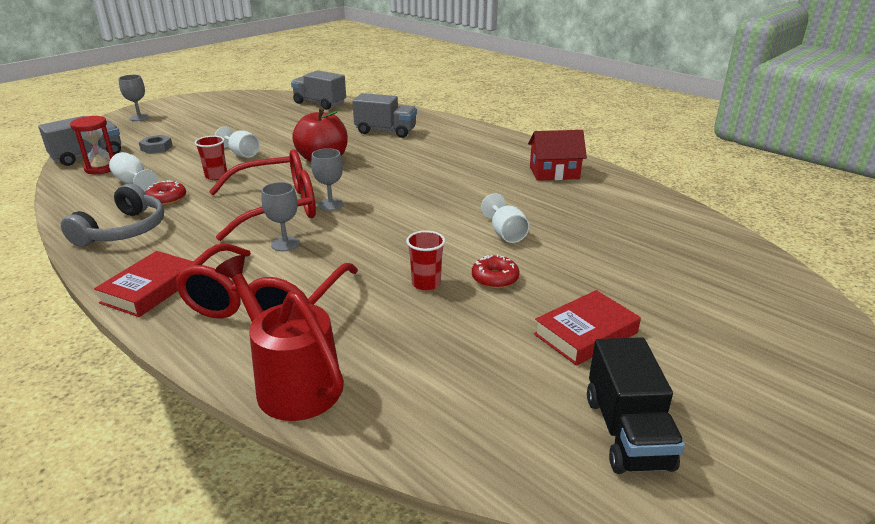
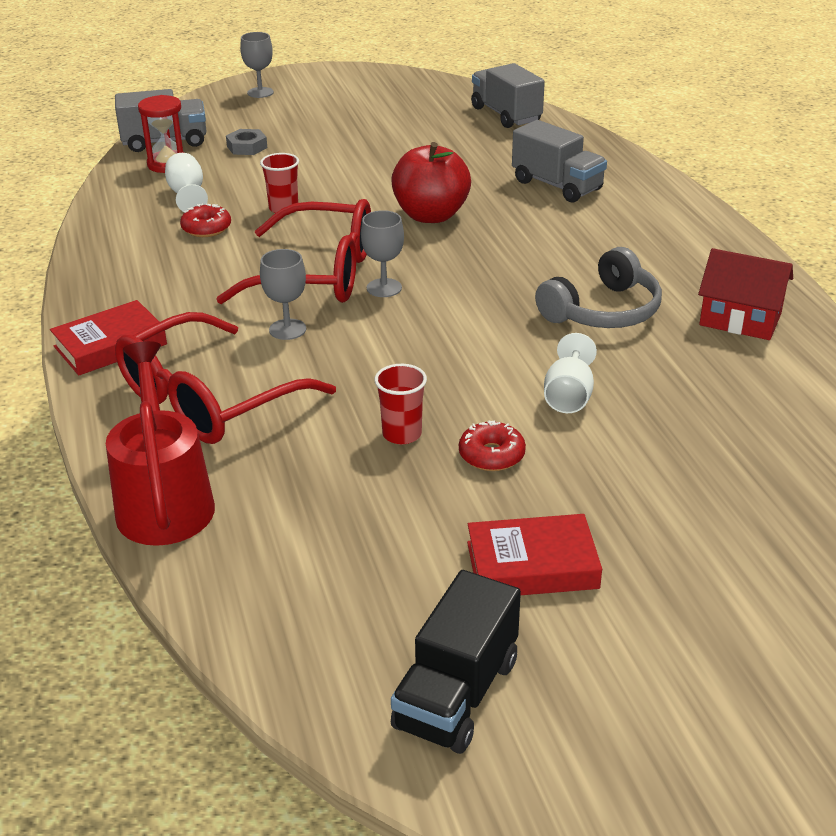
camera: 30 degrees right, 5 degrees up
(123, 230) = (134, 260): grey headphones -> grey headphones (603, 311)
(241, 154) = (338, 180): white goblet -> none

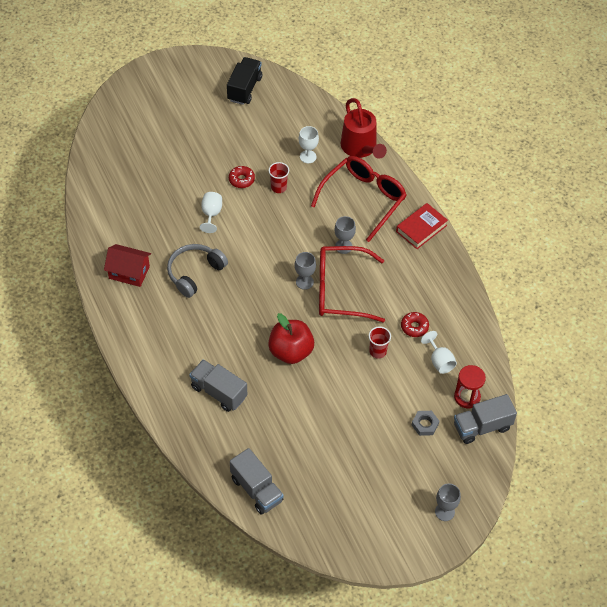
camera: 170 degrees right, 20 degrees up
(310, 492) = (308, 156): none -> white goblet
(532, 565) = (224, 133): red book -> none

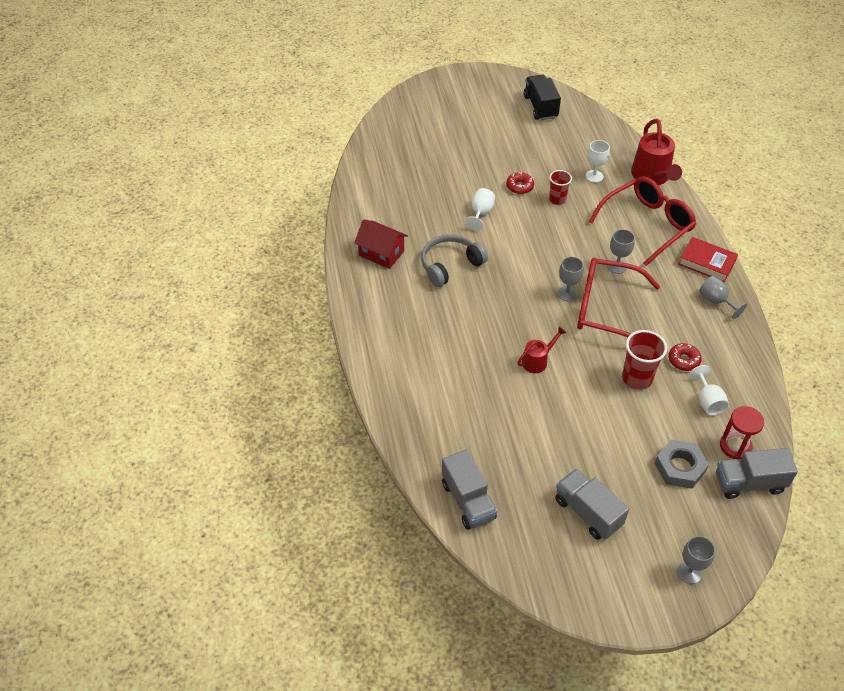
camera: 15 degrees right, 5 degrees down
(218, 392) = (448, 388): grey truck -> grey truck (587, 512)
(244, 89) = (540, 107): black truck -> black truck turned 45 degrees counterclockwise
(291, 351) = (538, 361): red apple -> red watering can
(377, 351) = (637, 378): red cup -> red cup, size x1.54
(421, 228) = (706, 263): red book -> red book turned 60 degrees clockwise
(425, 424) = (680, 467): grey nut -> grey nut, size x1.56
(434, 265) = (716, 301): none -> grey goblet

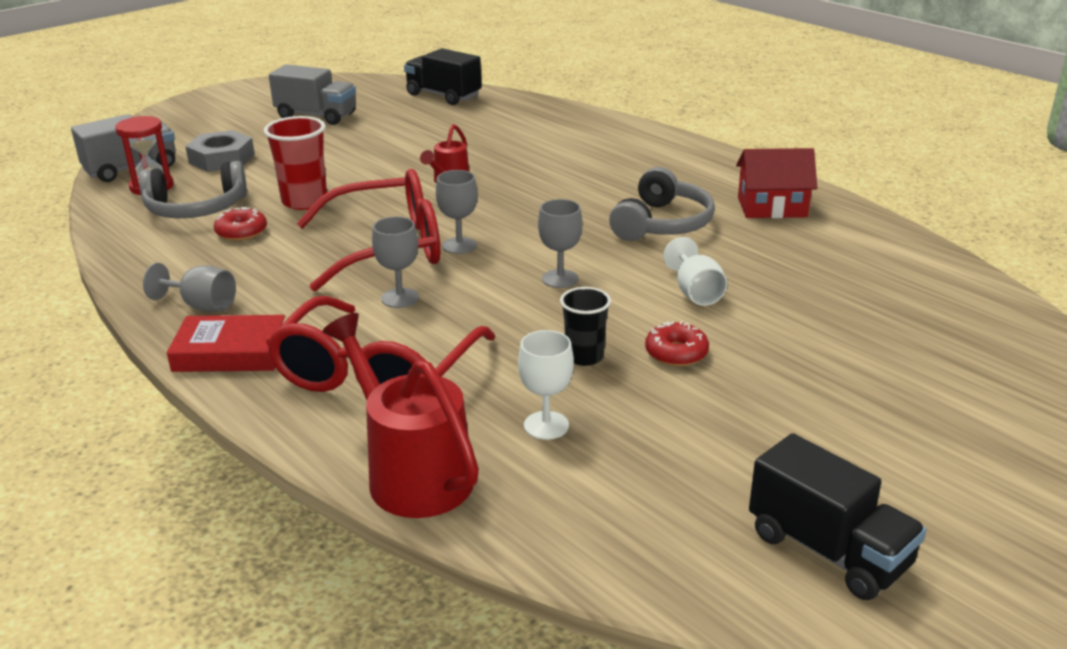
camera: 150 degrees right, 20 degrees down
(468, 501) = (443, 96): grey truck -> black truck
(557, 199) = (584, 357): red cup -> black cup
(689, 572) = (195, 113): grey goblet -> grey goblet (560, 279)
(707, 401) = (196, 208): white goblet -> grey headphones

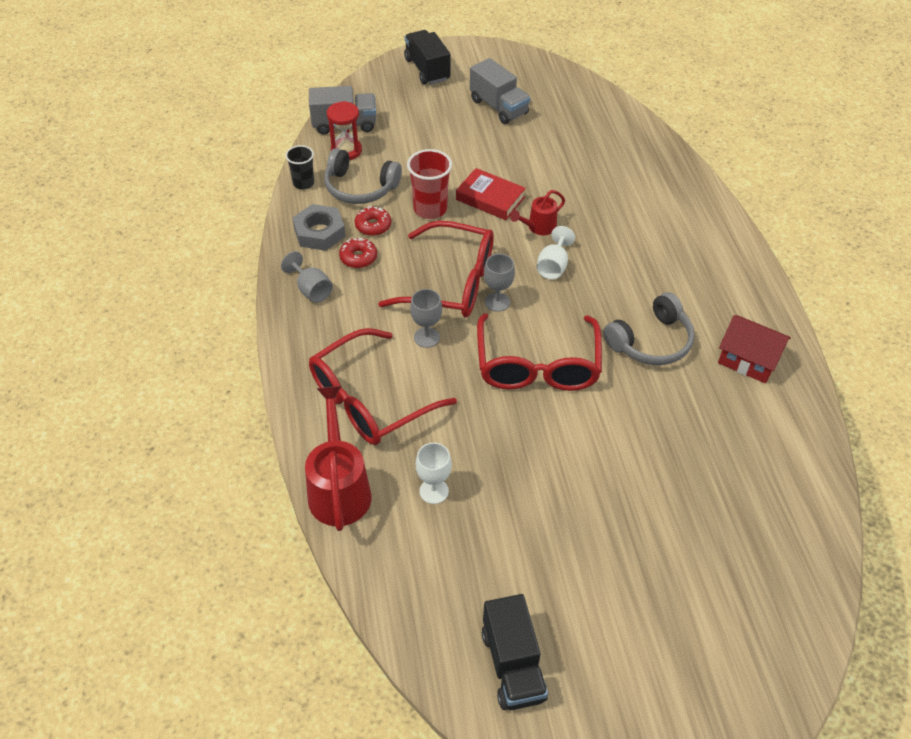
camera: 30 degrees right, 20 degrees up
(221, 159) = (406, 136): grey nut -> grey nut (319, 232)
(230, 352) = (304, 341): red book -> red book (490, 198)
(443, 96) = (607, 116): black truck -> black truck (427, 69)
(560, 279) = (537, 366): grey goblet -> red glasses
(584, 357) = (498, 446): black cup -> black cup (303, 183)
(676, 353) = (556, 471): red donut -> red donut (358, 257)
(695, 292) = (615, 422): white goblet -> white goblet (553, 266)

